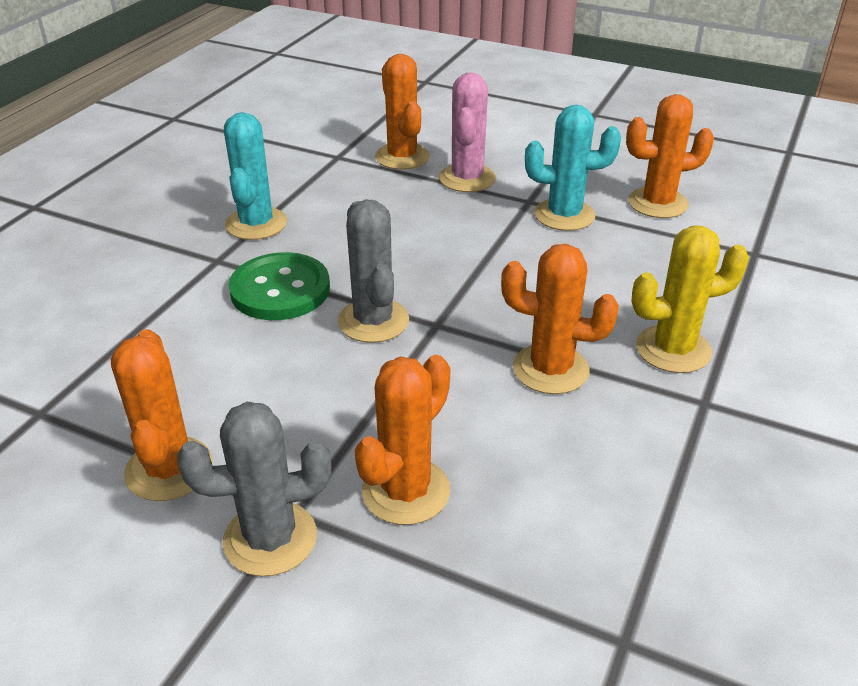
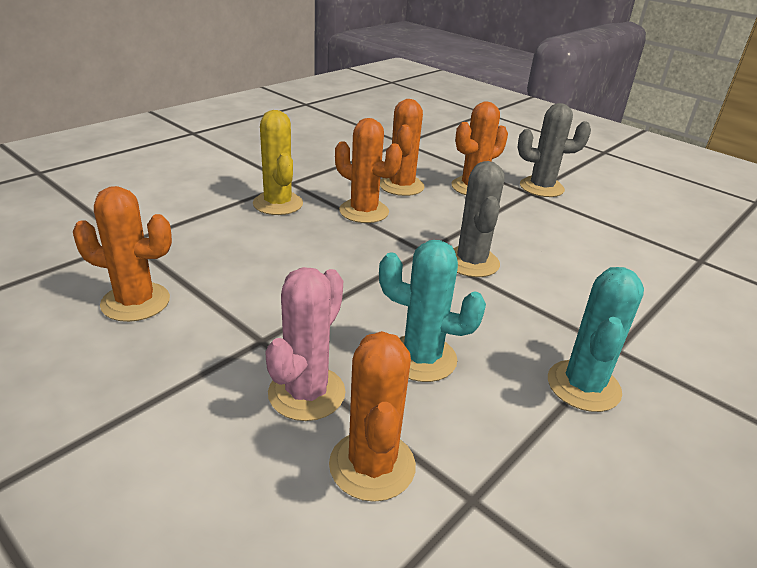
camera: 165 degrees left, 5 degrees down
(169, 469) = (601, 218): orange cactus -> orange cactus (401, 186)
(280, 290) = (547, 303): green button -> none
(564, 215) = (243, 312): turquoise cactus -> turquoise cactus (421, 358)
(673, 349) = (278, 204): yellow cactus -> yellow cactus turned 60 degrees clockwise

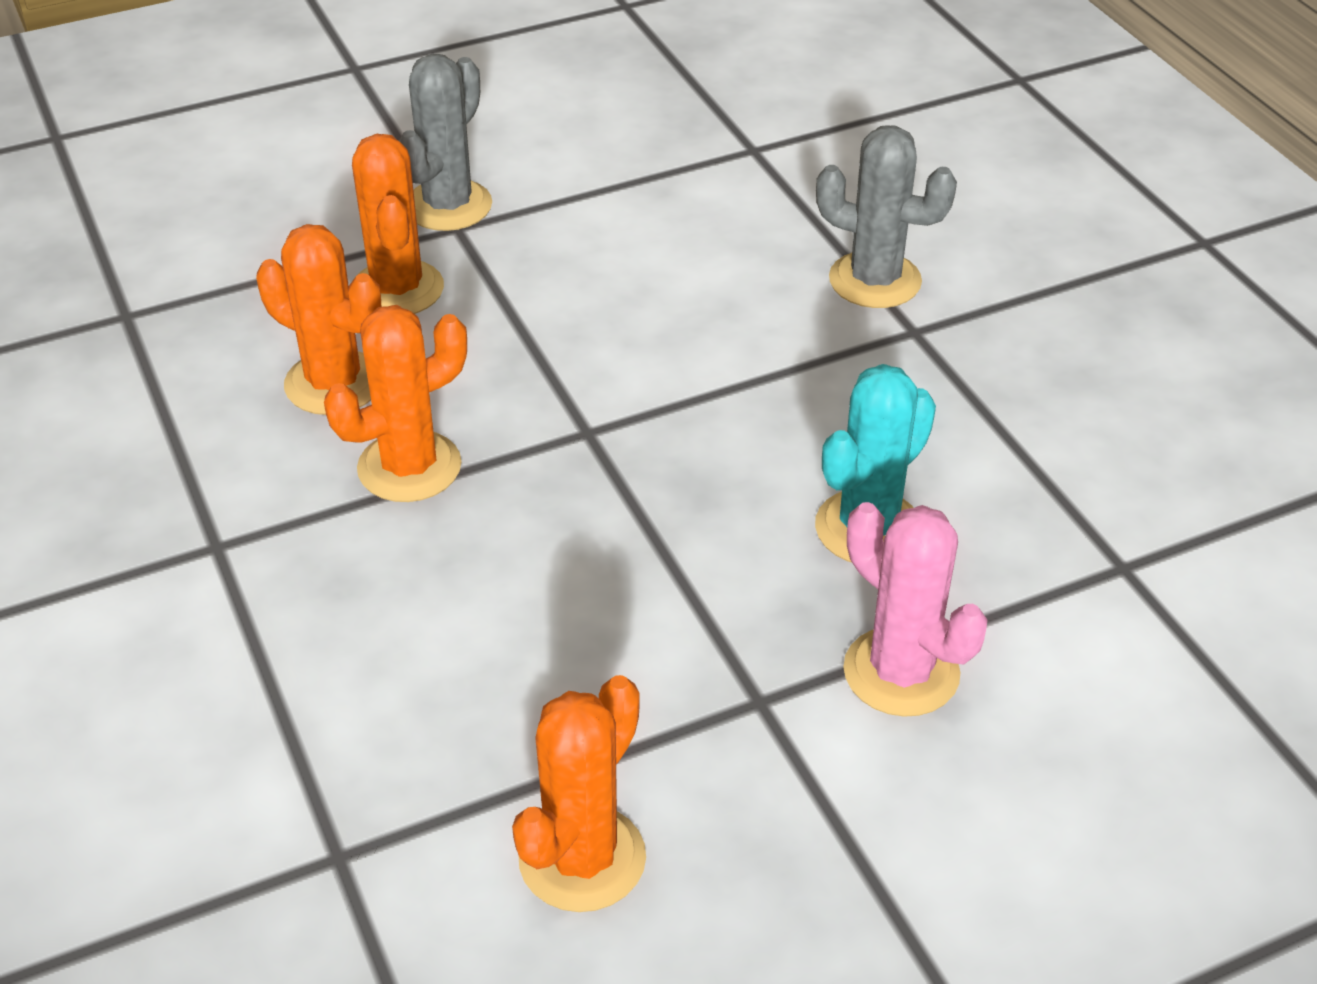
camera: 65 degrees left, 10 degrees up
(278, 204) = (306, 586): yellow cactus -> none
(372, 465) = (1052, 639): orange cactus -> none
(471, 262) = (650, 388): grey cactus -> grey cactus (875, 280)
(583, 386) = (974, 394): turquoise cactus -> none

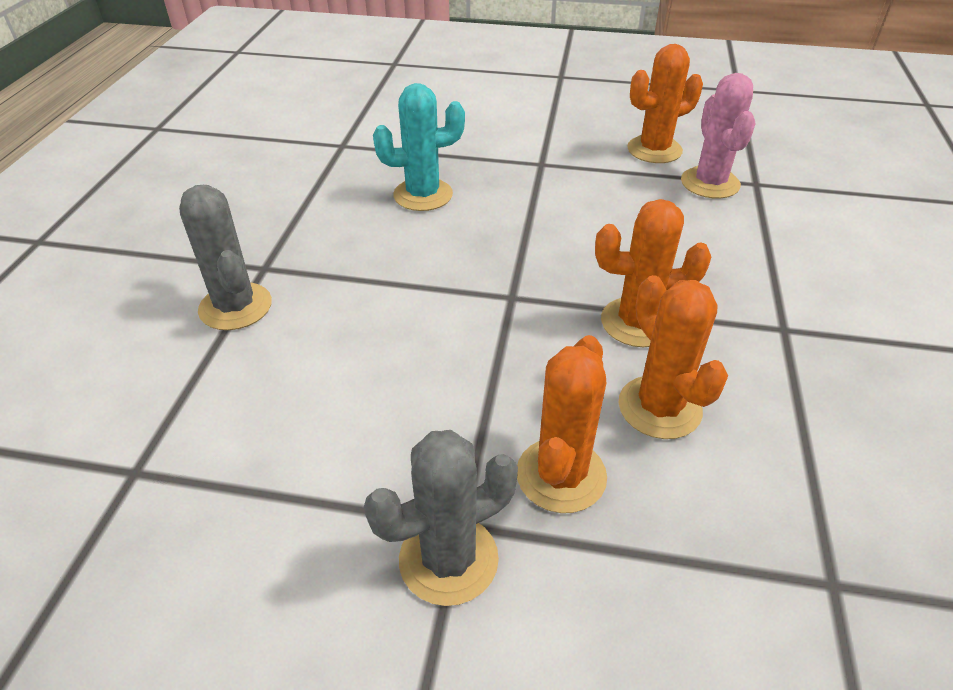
camera: 145 degrees left, 0 degrees up
(901, 672) = (475, 150): pink cactus -> pink cactus (710, 183)

